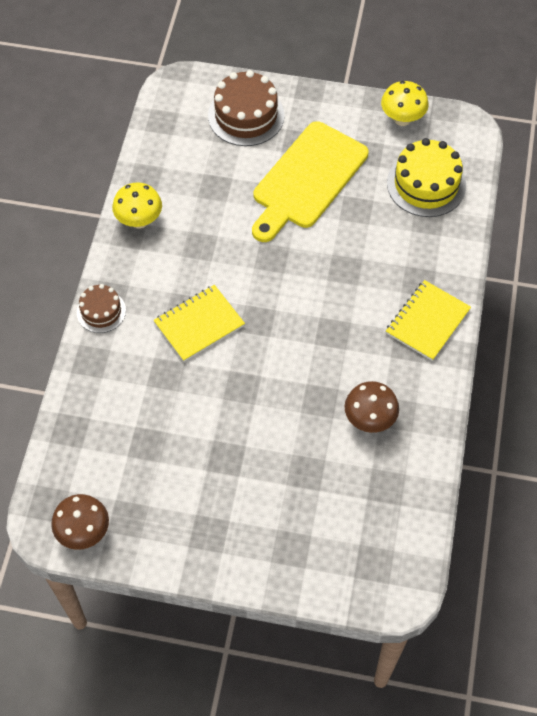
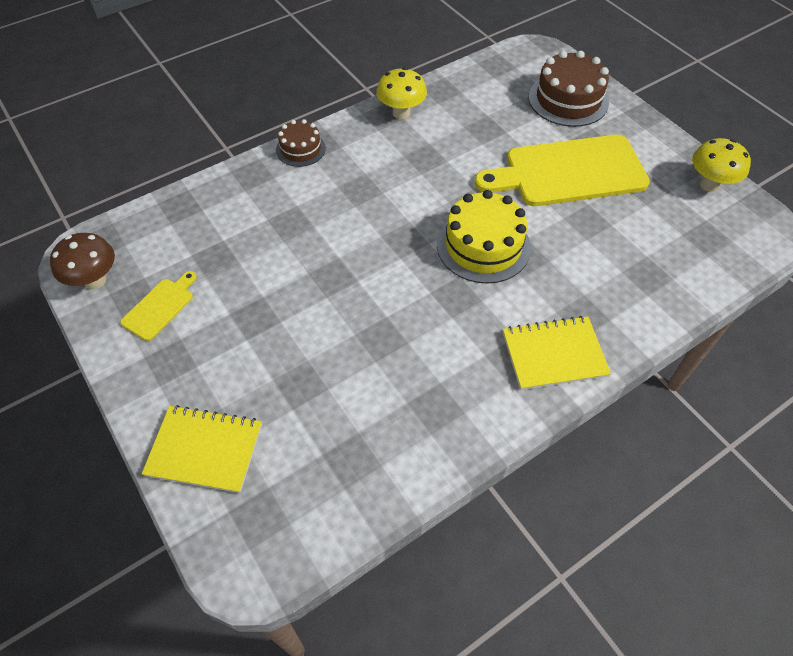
camera: 45 degrees right, 5 degrees down
(154, 507) = (160, 307): none -> yellow cutting board
(199, 324) = (357, 208): yellow notebook -> yellow notebook (205, 450)
(369, 420) = (404, 390): brown mushroom -> none
(426, 184) = (678, 246): yellow cake -> yellow cake (483, 246)

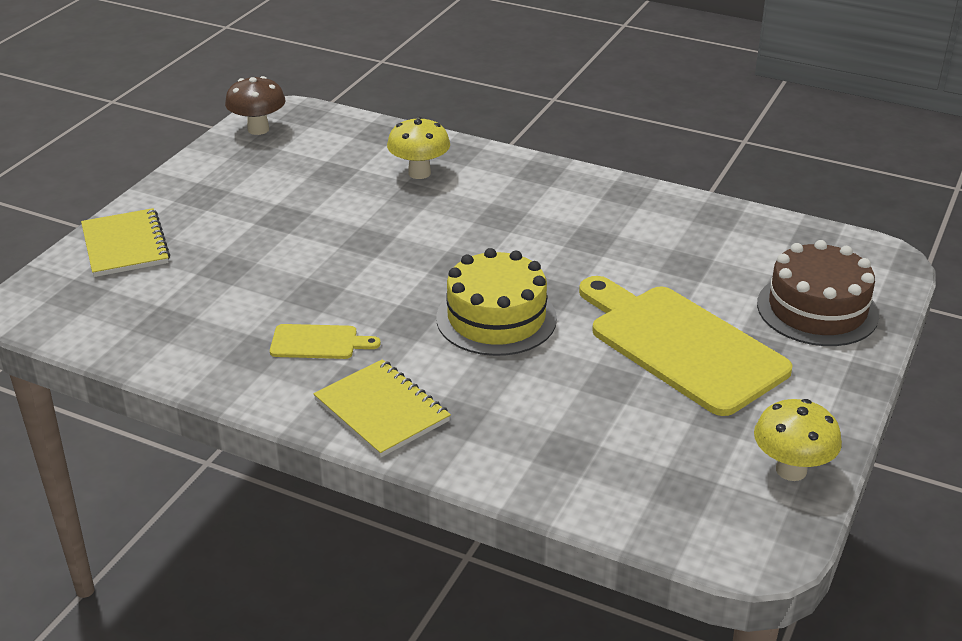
camera: 60 degrees right, 20 degrees down
(160, 307) = (255, 169): yellow cutting board -> yellow cutting board (318, 342)
(300, 149) = (520, 164): brown cake -> none
(401, 113) = (645, 203): yellow mushroom -> yellow mushroom (419, 173)

